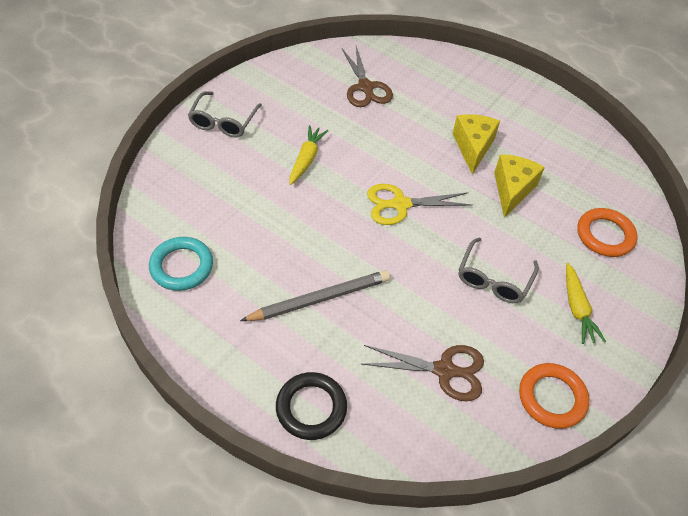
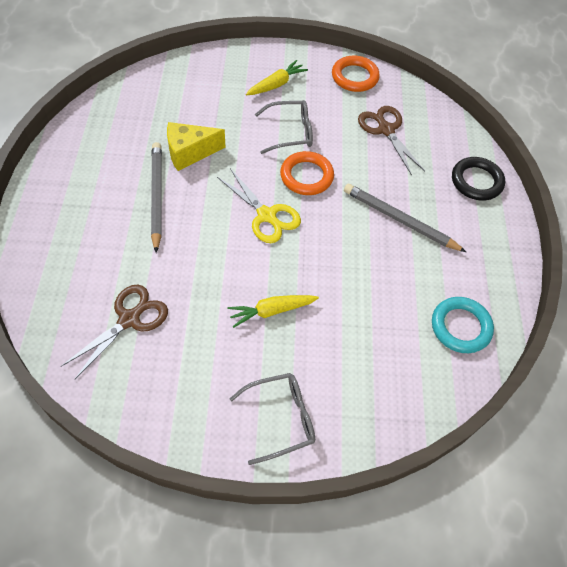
camera: 125 degrees left, 5 degrees up
(473, 147) = (156, 196): yellow cheese -> grey pencil
(605, 235) = (195, 88): orange ring -> orange ring (306, 176)

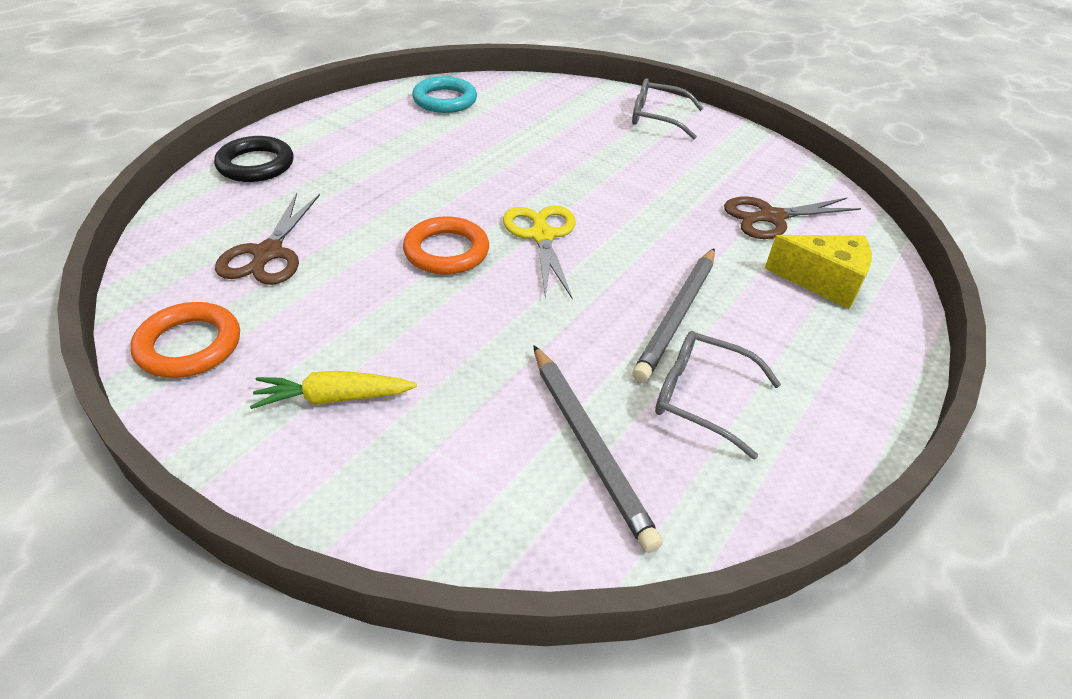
camera: 145 degrees left, 15 degrees down
(189, 153) = (588, 352): yellow cheese -> yellow cheese (823, 282)
(272, 311) = (610, 168): yellow carrot -> none
(290, 132) = (404, 310): grey glasses -> grey glasses (701, 398)
(400, 220) = (392, 172): grey pencil -> grey pencil (589, 445)

